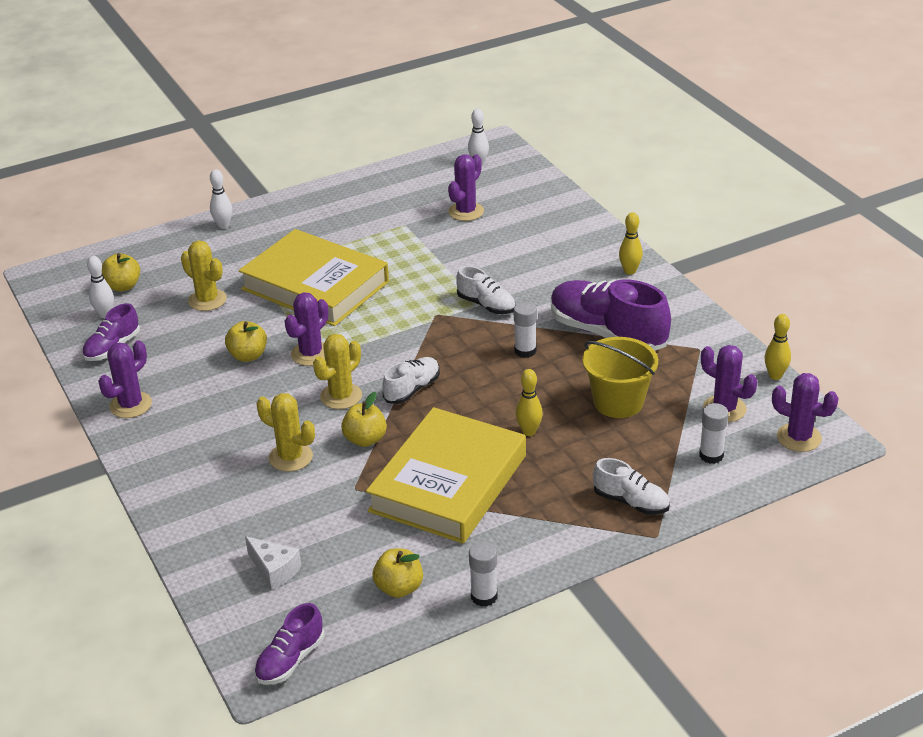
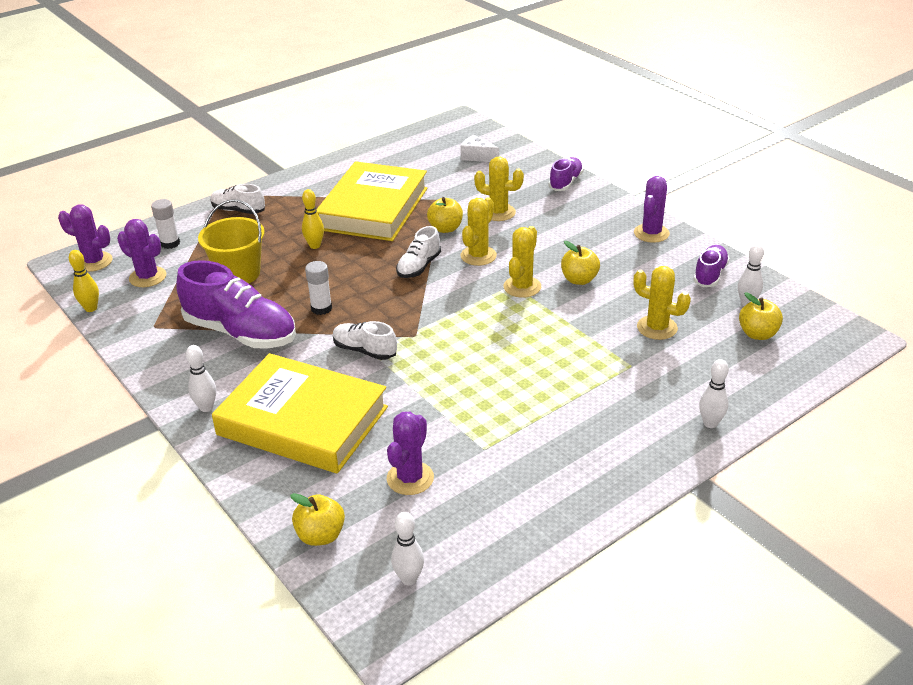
camera: 170 degrees right, 0 degrees up
(290, 660) = (447, 125): purple shoe -> purple shoe (565, 182)
(311, 354) = (522, 287): purple cactus -> yellow cactus
(315, 285) = (554, 355): yellow book -> yellow book (303, 421)
(399, 588) = (393, 156): yellow apple -> yellow apple (320, 535)
(484, 596) = (339, 158): white glue stick -> none
(629, 271) = (206, 407): yellow bowling pin -> white bowling pin

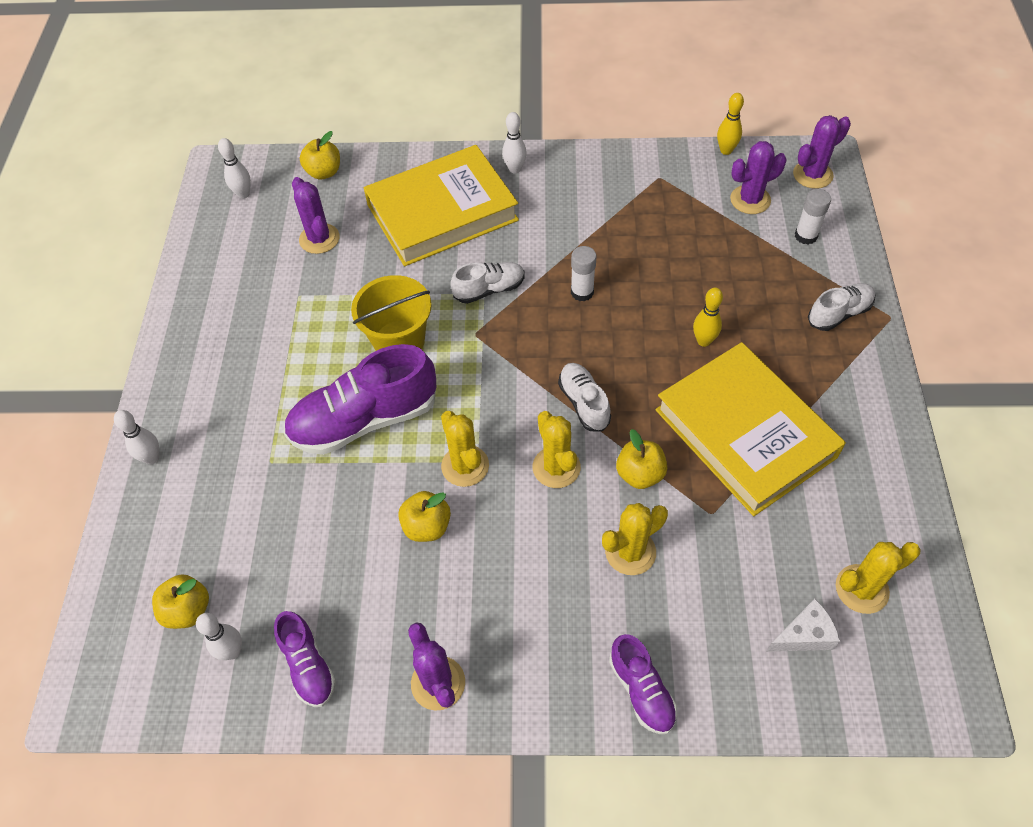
camera: 130 degrees right, 20 degrees up
(238, 274) = (699, 261): yellow bucket -> yellow bucket (399, 341)
(241, 332) = (596, 225): purple shoe -> purple shoe (364, 420)
(657, 328) = (290, 528): yellow cactus -> yellow cactus (861, 589)

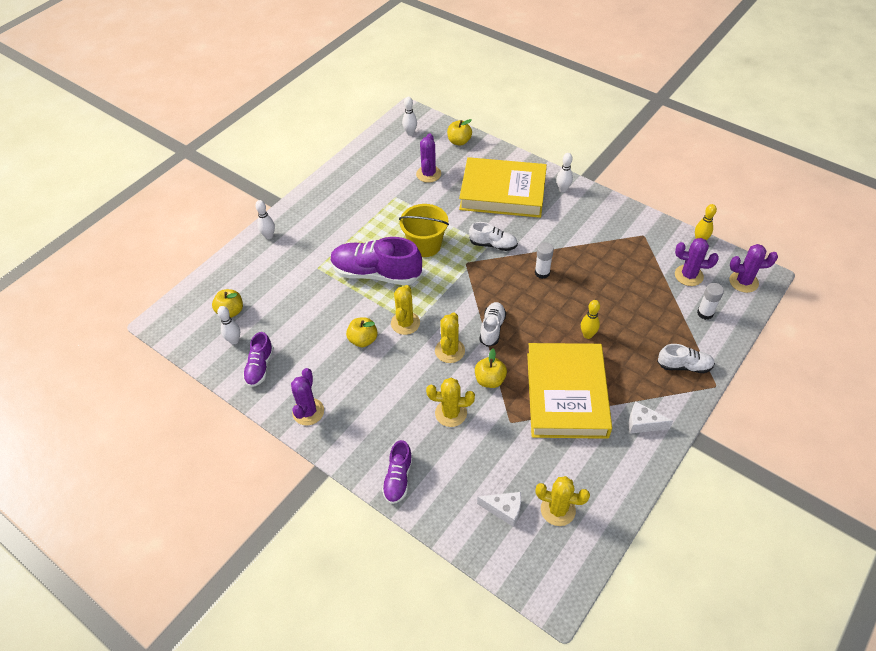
camera: 35 degrees right, 5 degrees down
(857, 413) = (643, 423): none -> white cheese

